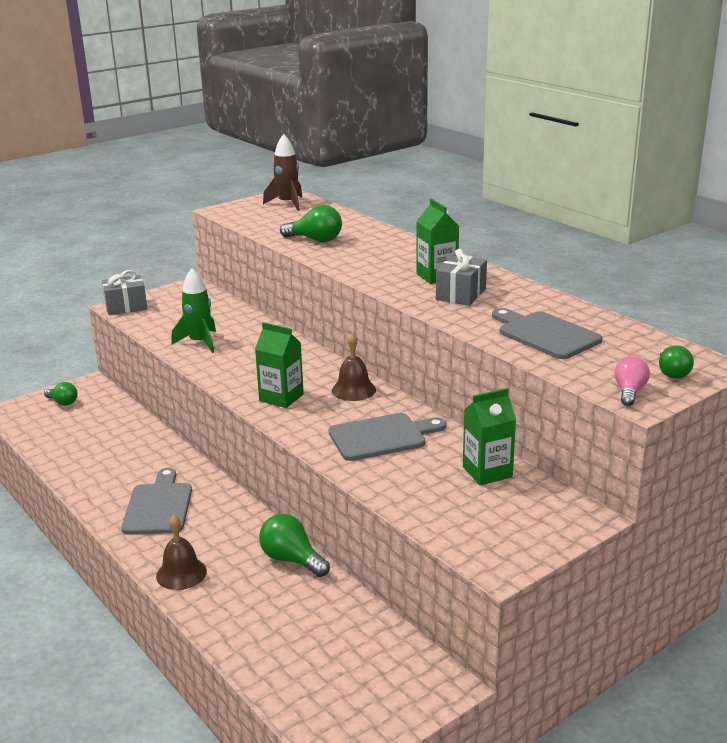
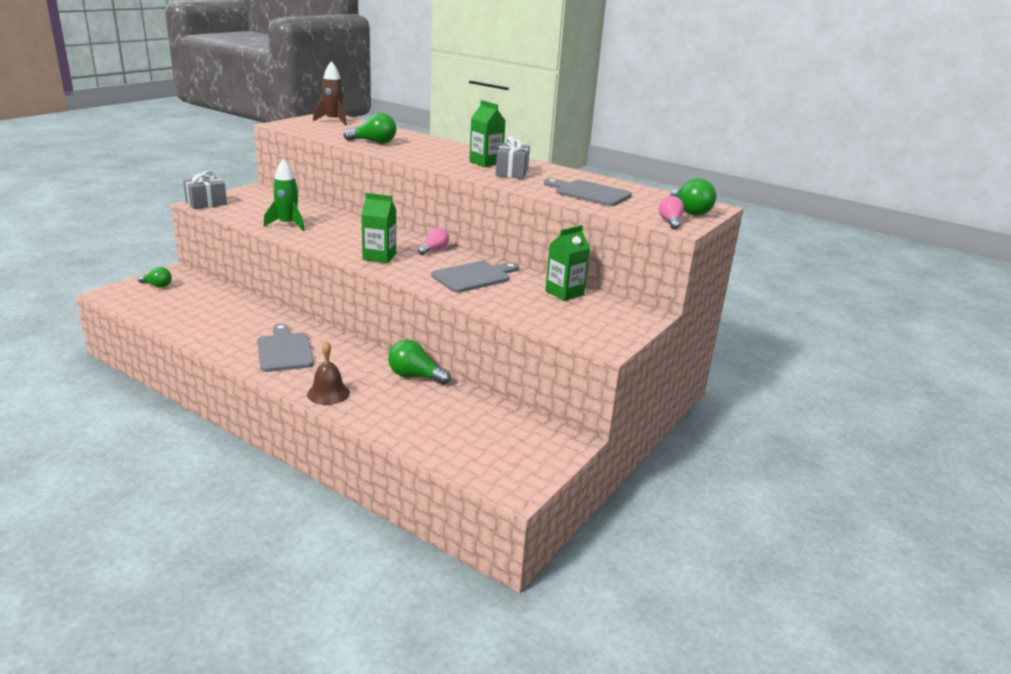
camera: 20 degrees left, 0 degrees up
(353, 390) = (434, 250): brown bell -> pink light bulb
(672, 373) = (690, 211): green light bulb -> green light bulb, size x1.52

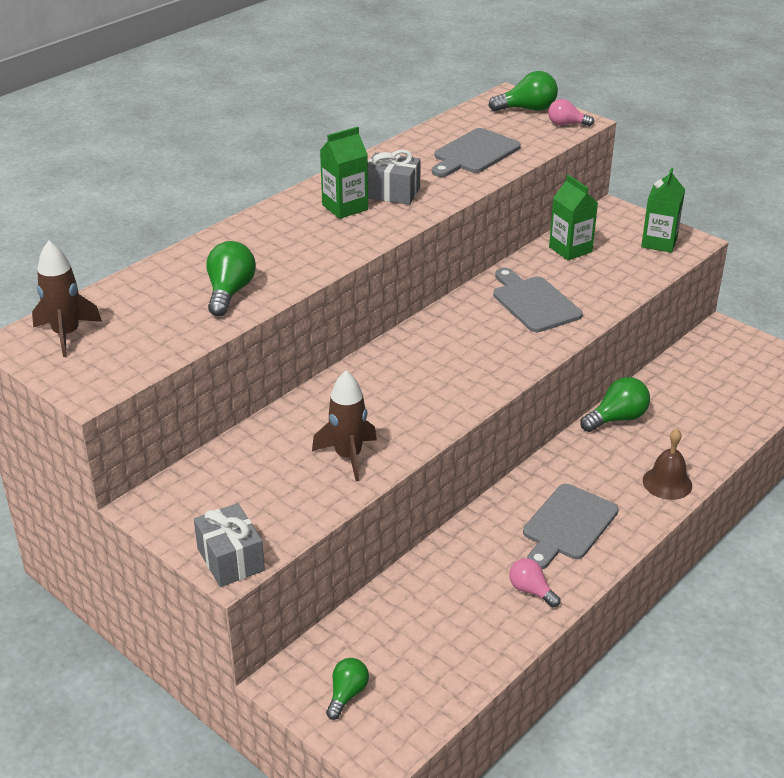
camera: 80 degrees left, 10 degrees up
(284, 351) = (567, 525): grey cutting board -> grey cutting board turned 45 degrees counterclockwise
(288, 224) = (348, 456): green rocket -> brown rocket
(379, 257) = (476, 370): green carton -> green carton (659, 242)
(415, 376) = (617, 418): green light bulb -> green light bulb turned 150 degrees counterclockwise
(434, 250) = (446, 327): pink light bulb -> pink light bulb (531, 591)

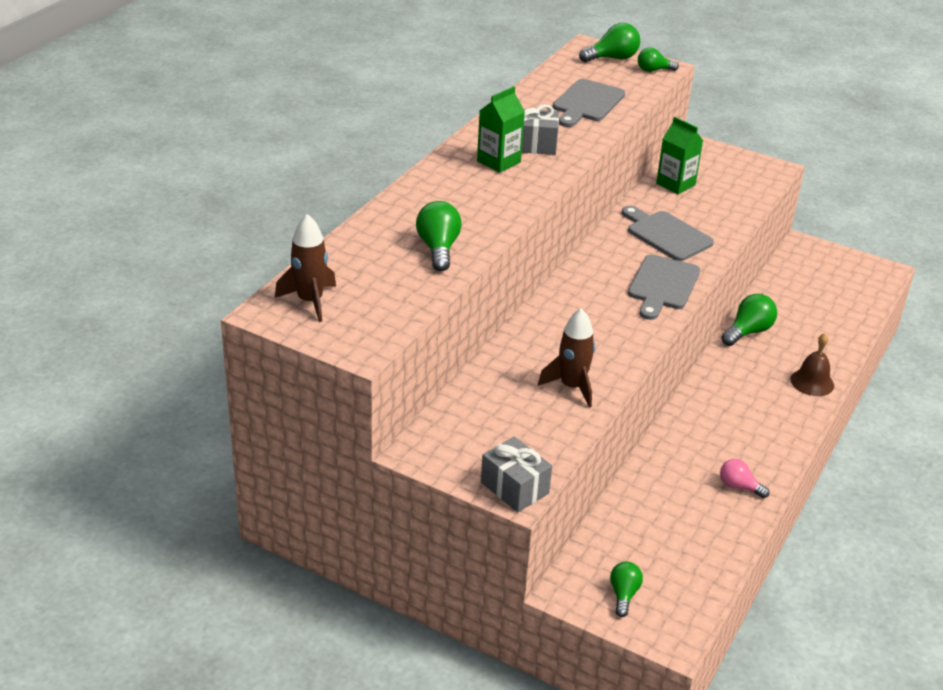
camera: 15 degrees left, 0 degrees up
(566, 124) = (653, 70): pink light bulb -> green light bulb
(567, 525) = (745, 428): grey cutting board -> grey cutting board (662, 285)
(659, 242) = (748, 172): green carton -> none

